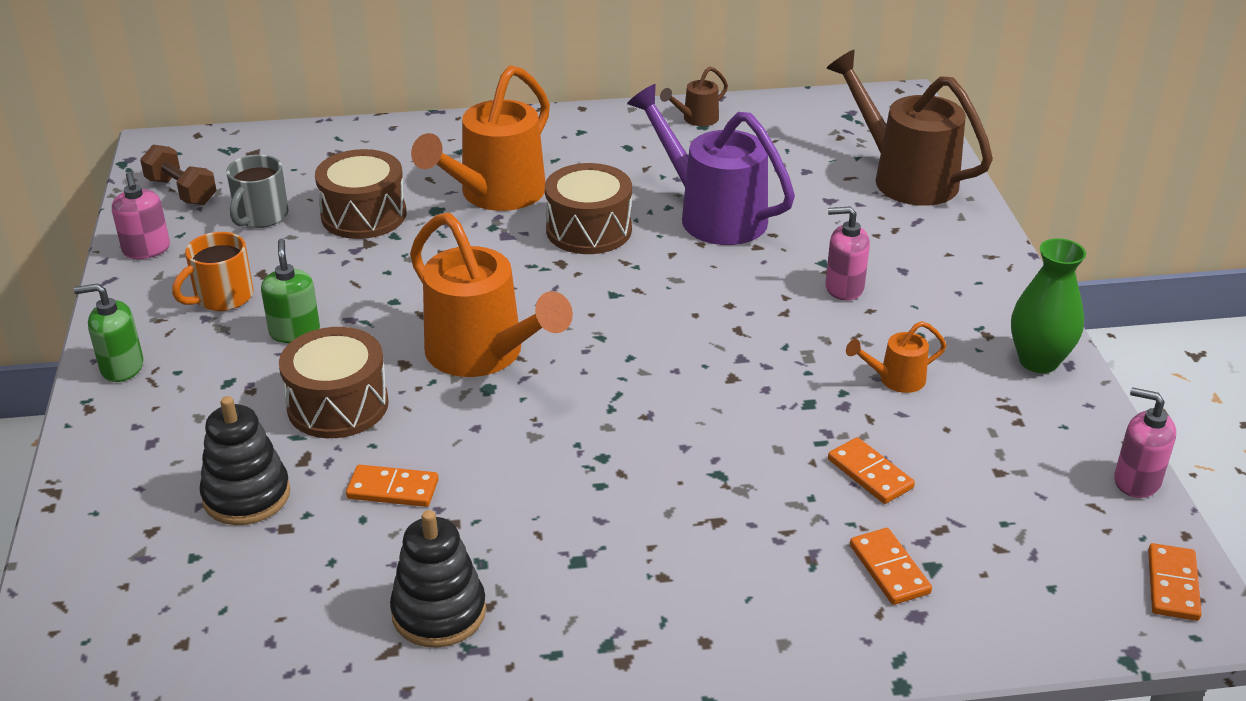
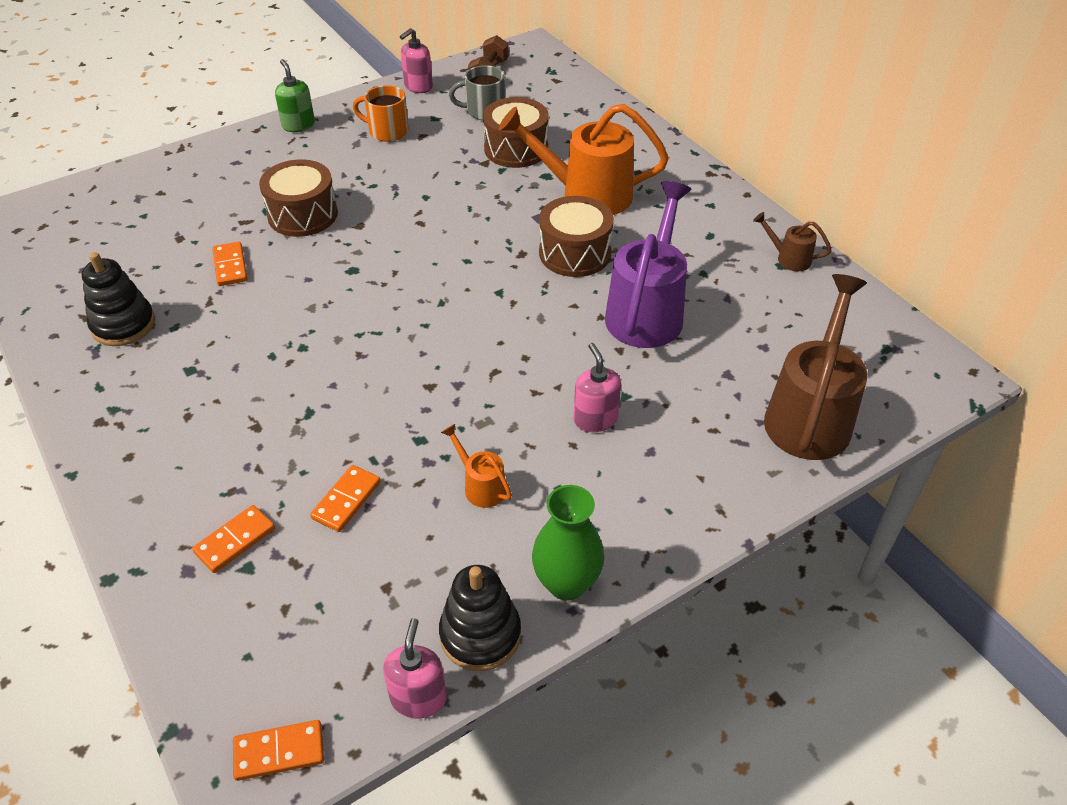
camera: 65 degrees right, 10 degrees up
(246, 495) = (202, 213): black stacking toy -> black stacking toy (480, 634)
(294, 332) = (368, 171): green soap dispenser -> none
(483, 354) = (388, 255): orange watering can -> none

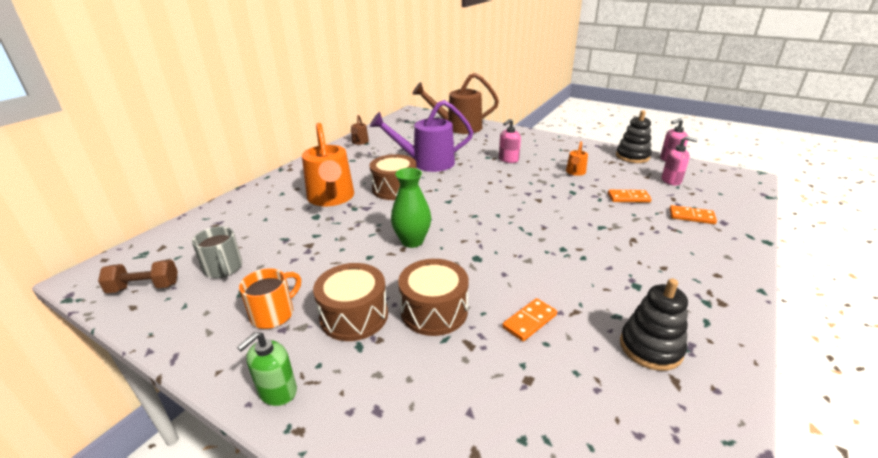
camera: 115 degrees left, 15 degrees down
(279, 752) = (730, 175): orange domino -> none
(387, 131) = (274, 314): orange mug -> orange mug turned 135 degrees counterclockwise
(418, 87) = (173, 326): pink soap dispenser -> pink soap dispenser (671, 180)
(516, 149) = (283, 237): brown drum -> brown drum (354, 316)
(566, 583) = (590, 148): green vase -> green vase (412, 241)

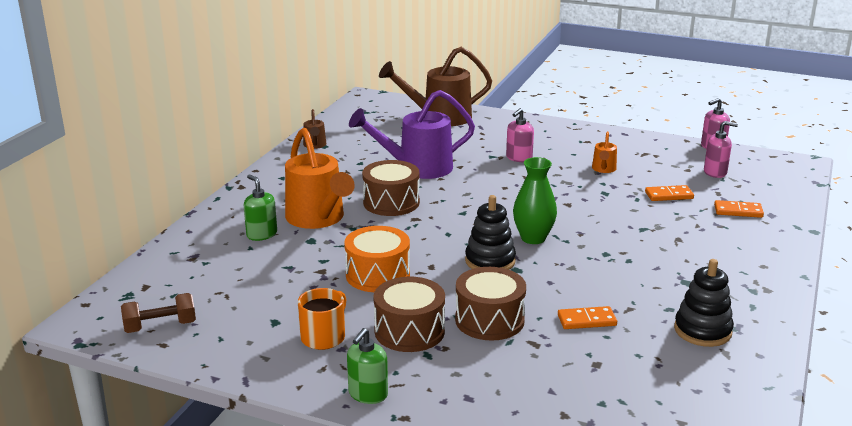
camera: 10 degrees left, 5 degrees down
(223, 269) = (238, 302): grey mug -> none
(281, 208) = (261, 234): none -> green soap dispenser
(353, 253) = (378, 275): none -> orange drum
(412, 241) = (438, 258): green vase -> green vase (533, 238)
(529, 321) = (586, 320): orange domino -> orange domino turned 45 degrees clockwise
(632, 156) = (668, 145): black stacking toy -> black stacking toy (490, 261)

